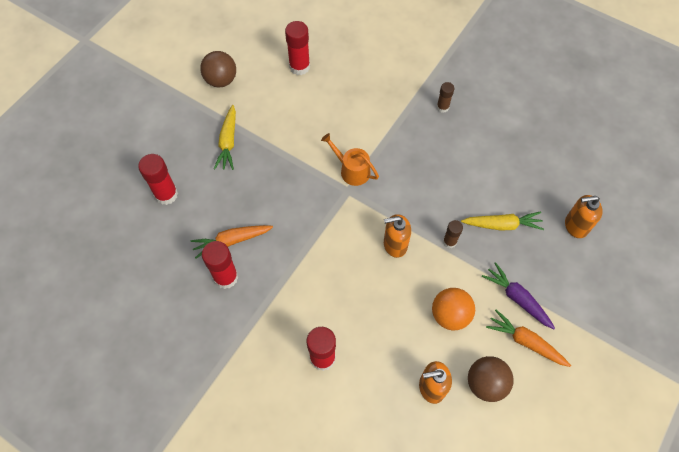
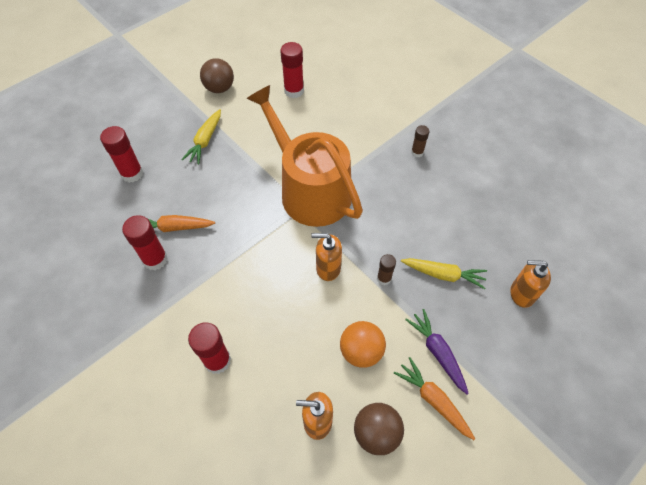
camera: 15 degrees right, 5 degrees down
(352, 170) = (310, 190): orange watering can -> orange watering can, size x2.38

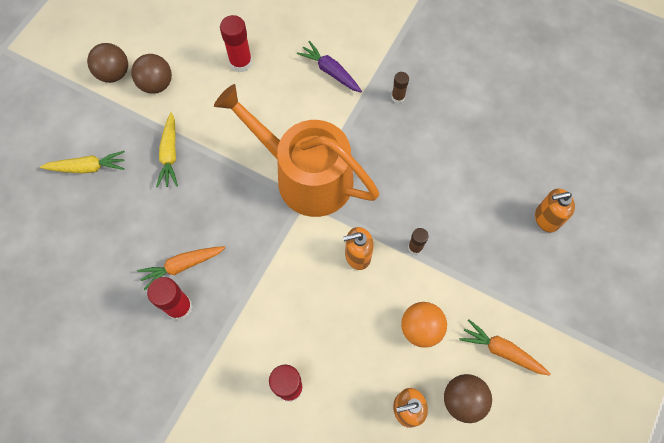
camera: 20 degrees left, 10 degrees up
(132, 173) = (107, 219): red glue stick -> none
(190, 72) = (114, 73): none -> brown ball
(437, 352) = (490, 304): purple carrot -> purple carrot (330, 71)
(443, 275) = (469, 224): yellow carrot -> yellow carrot (88, 167)

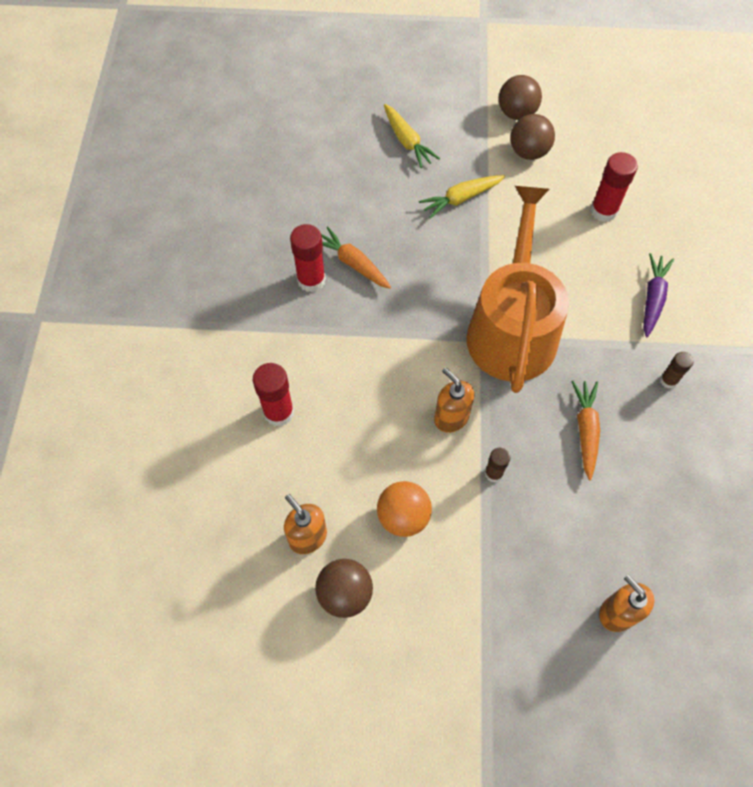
camera: 65 degrees right, 5 degrees down
(501, 350) = (422, 617): orange carrot -> orange carrot (585, 430)

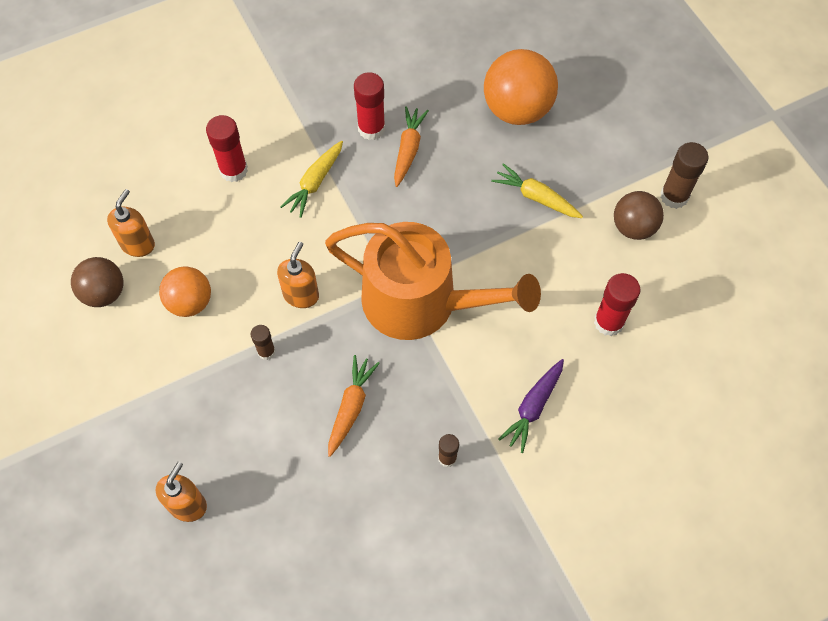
camera: 60 degrees right, 0 degrees up
(366, 168) = (517, 110): none -> orange ball
(407, 141) = (570, 125): yellow carrot -> yellow carrot (315, 183)
(512, 328) = (421, 302): orange watering can -> orange watering can turned 45 degrees clockwise
(516, 113) = (674, 196): brown ball -> brown glue stick
(585, 430) = (351, 407): orange carrot -> orange carrot turned 45 degrees counterclockwise
(652, 298) = (533, 407): purple carrot -> purple carrot turned 135 degrees clockwise

